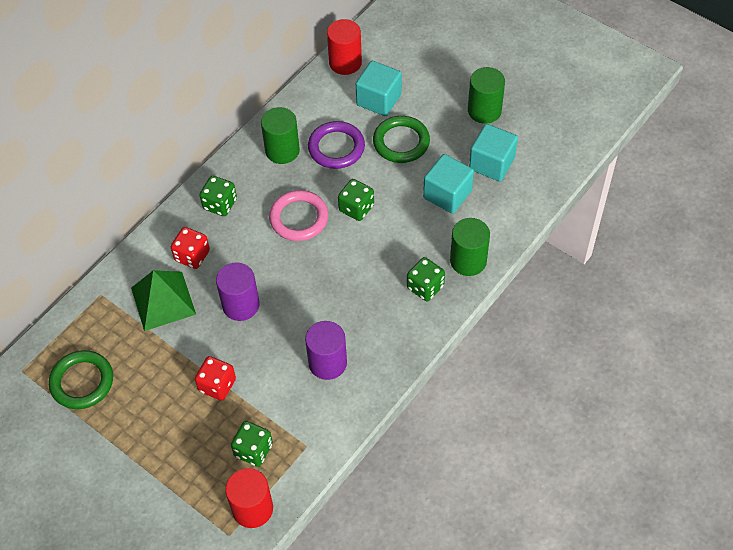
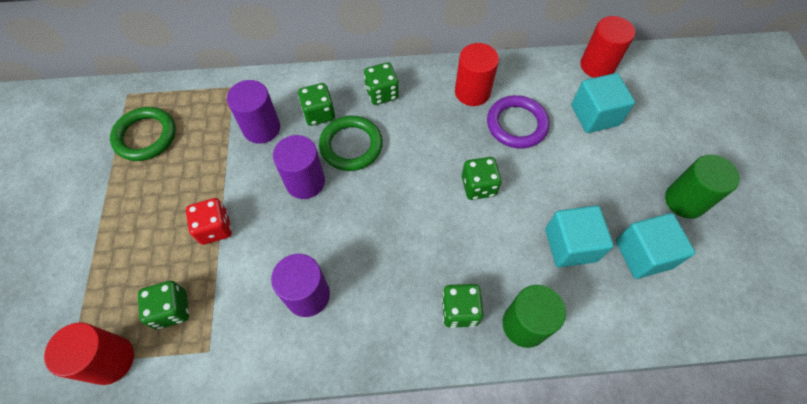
camera: 45 degrees right, 5 degrees up
(163, 301) = (261, 128): green pyramid -> purple cylinder
(192, 256) = (319, 113): red dice -> green dice
(282, 150) = (472, 92): green cylinder -> red cylinder
(299, 218) = (425, 154): pink ring -> none
(401, 142) = (576, 164): green ring -> green ring (351, 145)

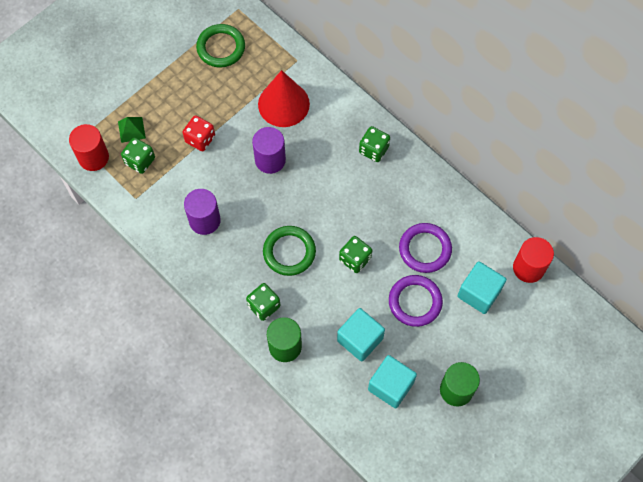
camera: 50 degrees right, 5 degrees up
(127, 289) = (131, 129): none -> green pyramid
(261, 128) = (283, 104): purple cylinder -> red cone
(319, 113) = (323, 126): green dice -> none
(351, 145) = (318, 164): green ring -> green ring (289, 252)
(472, 92) = (426, 203): red cylinder -> none
(565, 169) = (415, 302): none -> purple ring

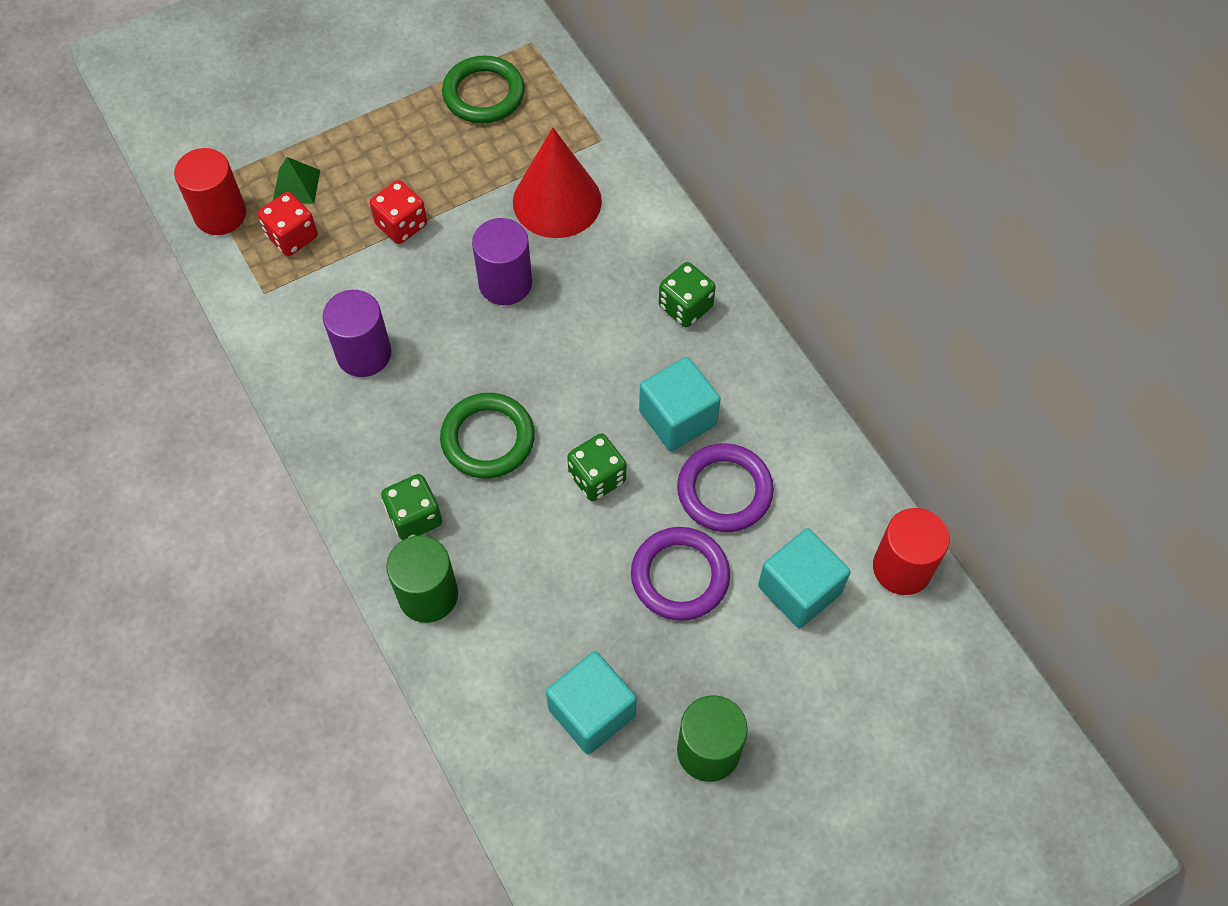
camera: 15 degrees right, 5 degrees down
(140, 161) = (292, 236): green dice -> red dice
(360, 339) = (562, 616): turquoise cube -> turquoise cube (677, 418)

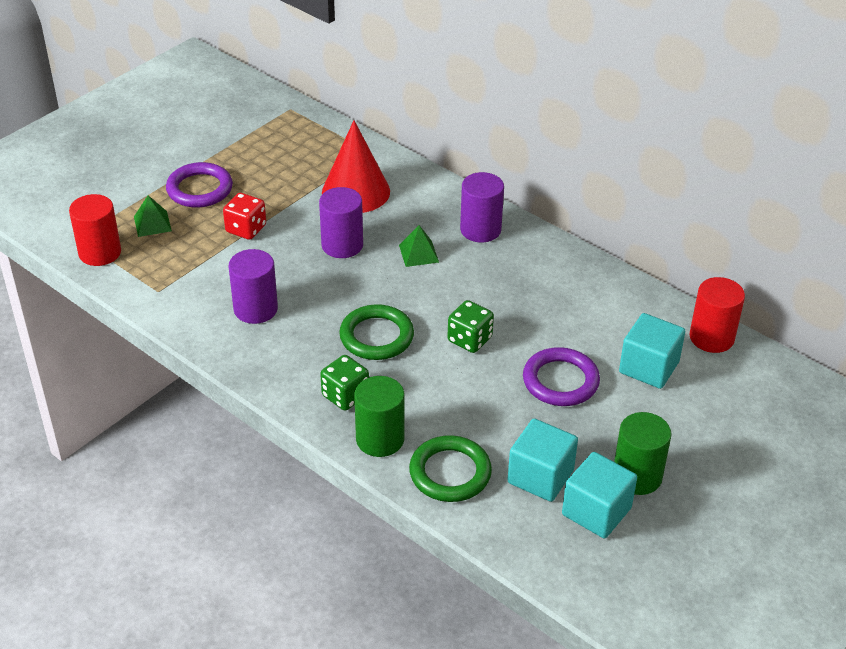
camera: 20 degrees left, 20 degrees down
(292, 236) = (164, 253): red dice -> none
(484, 94) = (270, 144): green ring -> green ring (450, 473)
(592, 323) = (418, 253): none -> green pyramid
(677, 418) = (509, 292): turquoise cube -> turquoise cube (596, 511)
(685, 307) = (480, 230): green dice -> purple cylinder
(724, 491) = (565, 325): purple ring -> purple ring (200, 189)

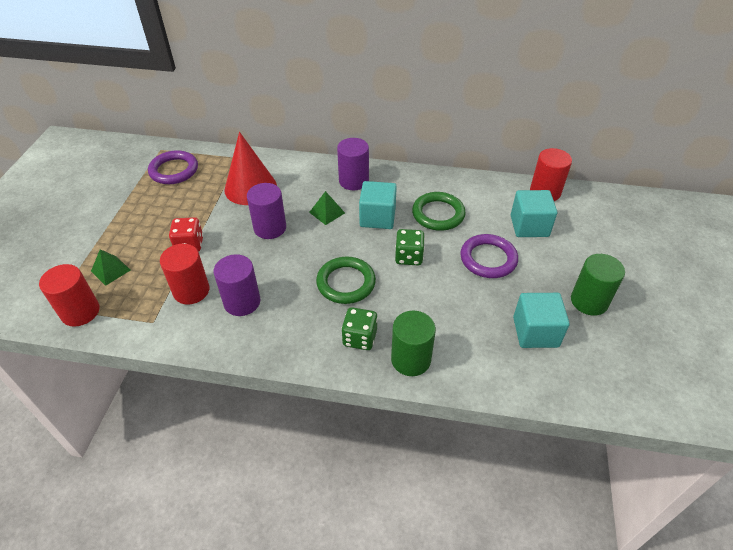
camera: 30 degrees left, 5 degrees up
(200, 189) = (131, 229): purple ring -> purple ring (174, 170)
(214, 277) = (191, 291): none -> red cylinder
(450, 473) = (478, 360): green ring -> green ring (438, 214)
(596, 511) = (589, 339): turquoise cube -> turquoise cube (377, 217)

